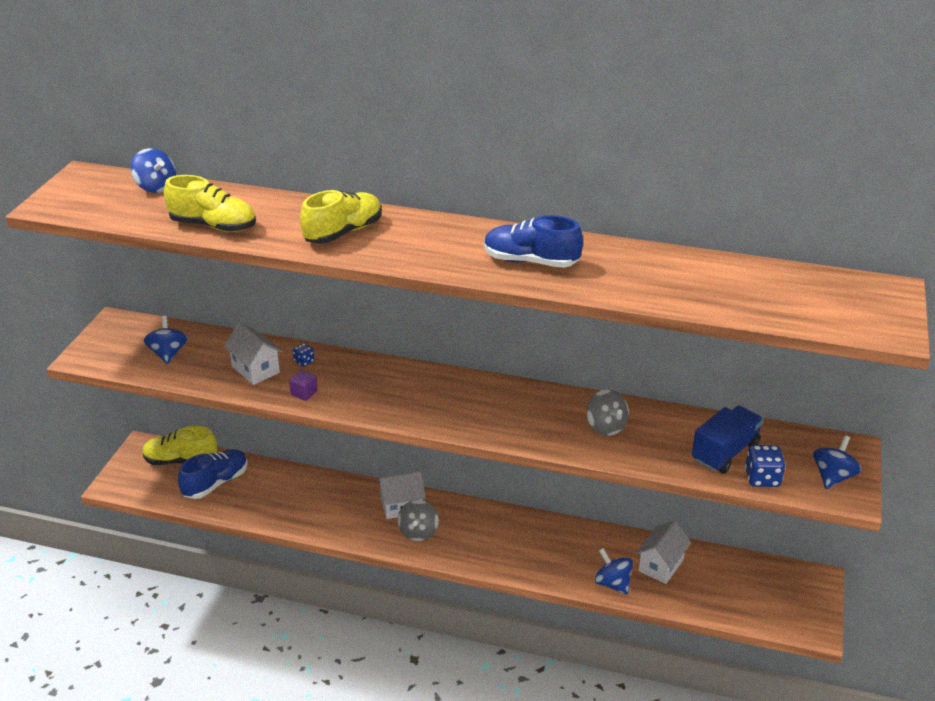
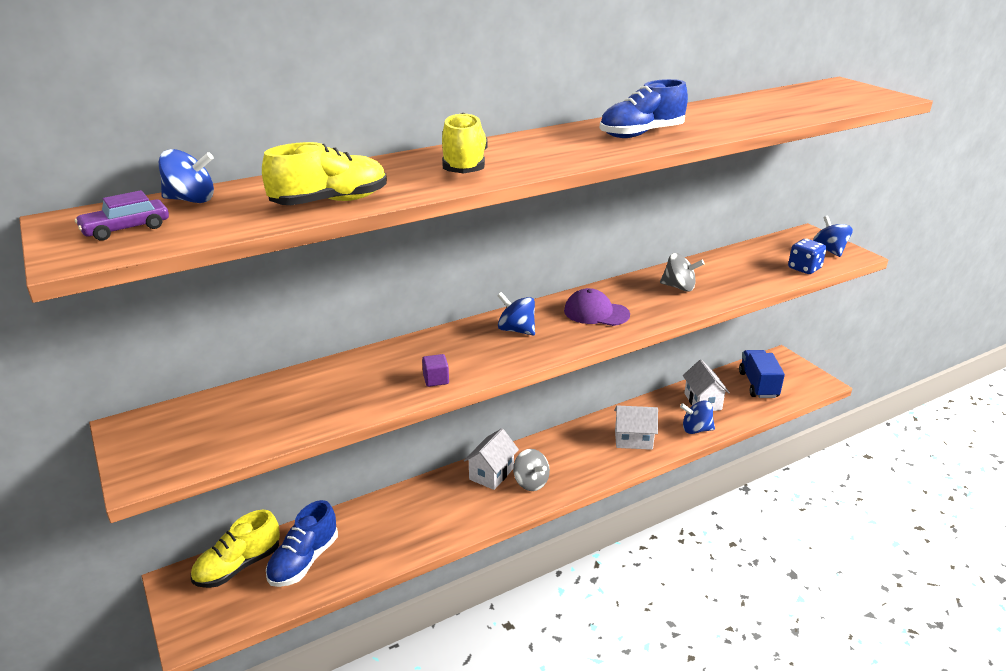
camera: 45 degrees left, 5 degrees down
(95, 196) = (126, 229): none -> purple car
(168, 354) = (243, 421): blue spinning top -> blue spinning top (516, 330)
(216, 483) = (304, 561): blue shoe -> blue shoe turned 150 degrees counterclockwise
(255, 369) = (359, 386): white house -> white house (633, 440)
(304, 361) = (393, 359): blue dice -> none
(496, 408) = (596, 313): none -> purple cap
(725, 452) = (762, 266): blue truck -> blue truck (758, 385)

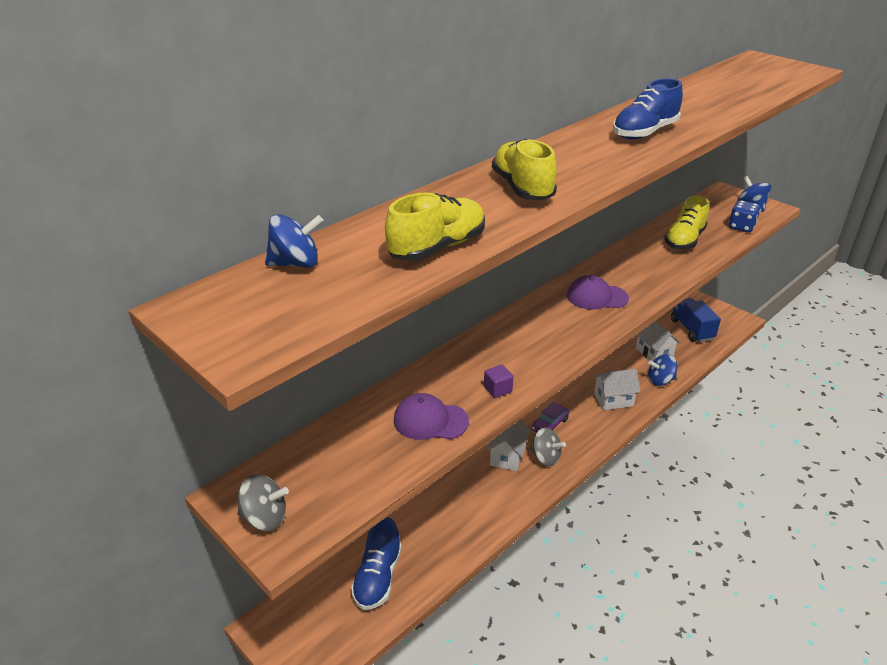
camera: 15 degrees left, 5 degrees up
(126, 229) = (263, 309): purple car -> purple car (550, 424)
(238, 566) = (317, 597): yellow shoe -> yellow shoe (684, 240)
(351, 396) = (430, 421): none -> purple cap
(516, 330) = (538, 326): blue spinning top -> none
(679, 287) = (651, 260): grey spinning top -> grey spinning top (265, 518)

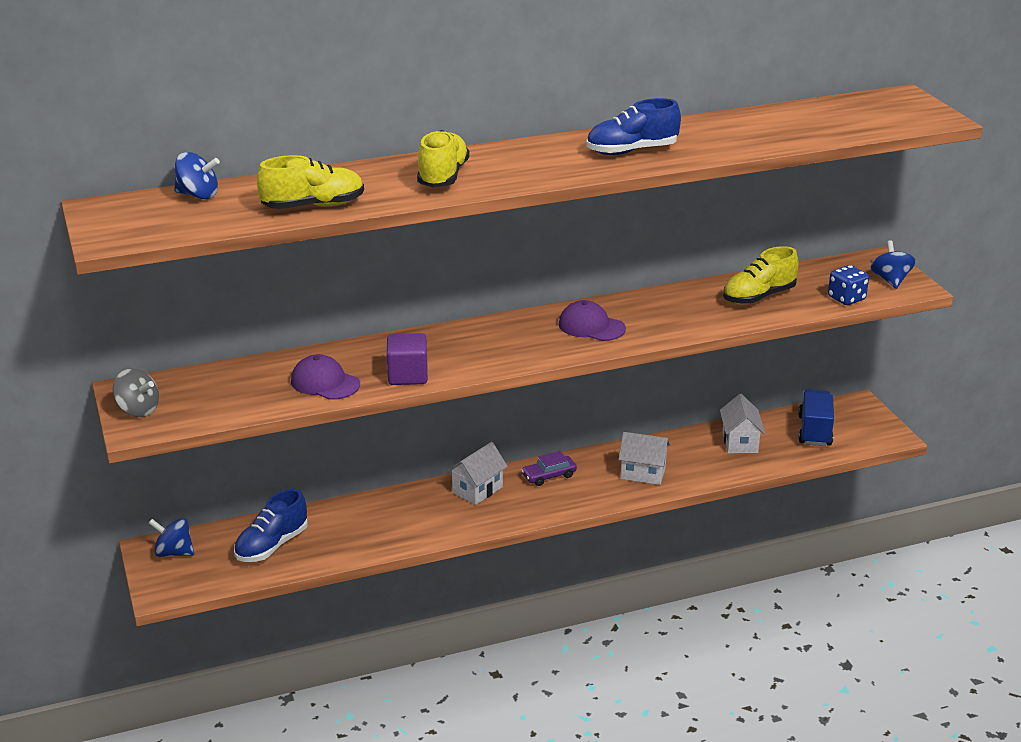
camera: 25 degrees right, 5 degrees down
(497, 389) = (407, 375): purple cube -> purple cube, size x1.74
(545, 457) = (516, 502): grey spinning top -> none
(660, 380) = (718, 470): blue spinning top -> blue spinning top (174, 552)

